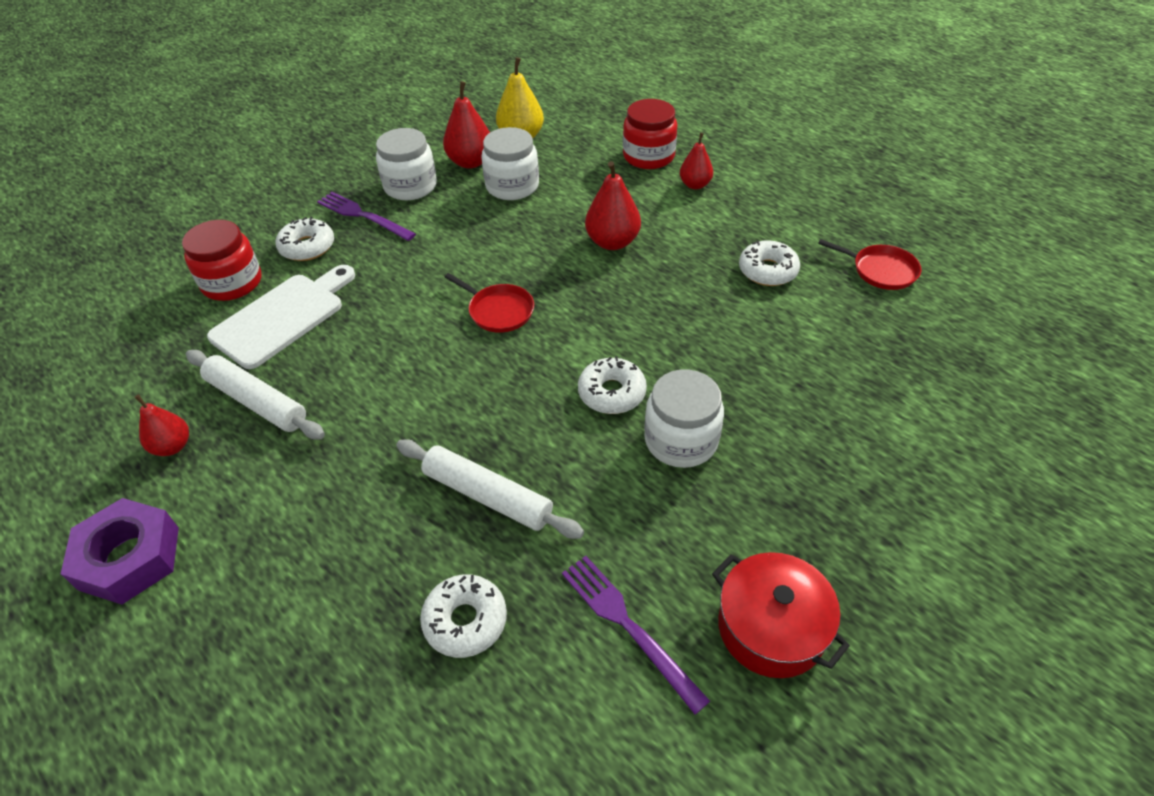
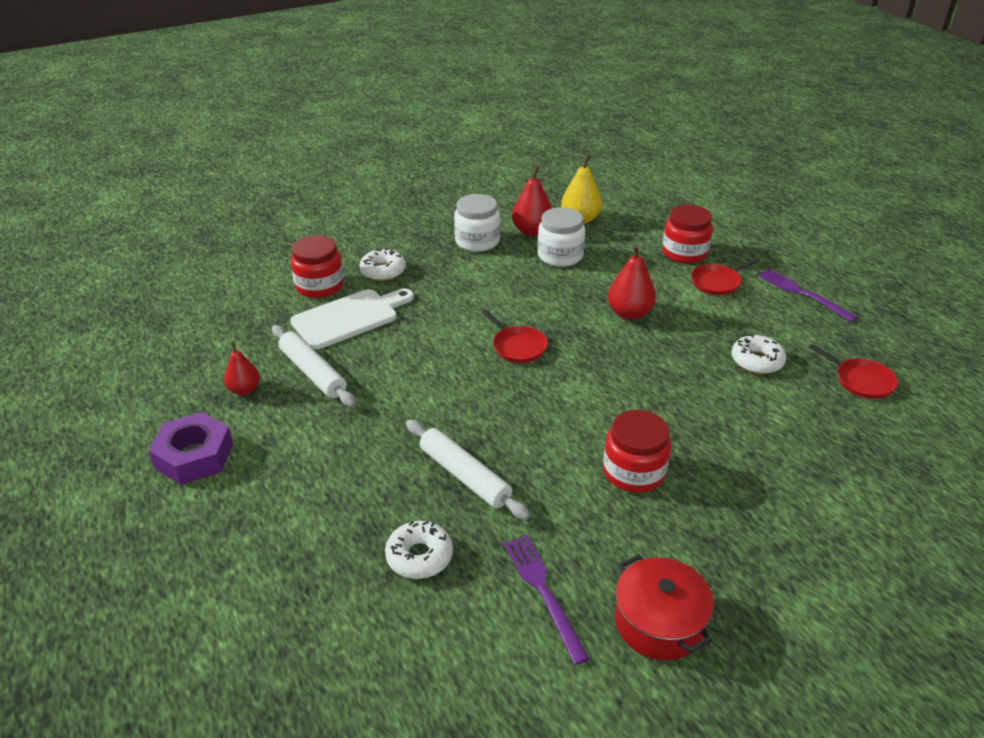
camera: 15 degrees right, 10 degrees down
(363, 216) = (433, 256): purple fork -> purple fork (802, 293)
(612, 393) = (588, 425): white donut -> none
(681, 440) = (633, 472): white jar -> red jar
(695, 185) = (717, 282): red pear -> red pan

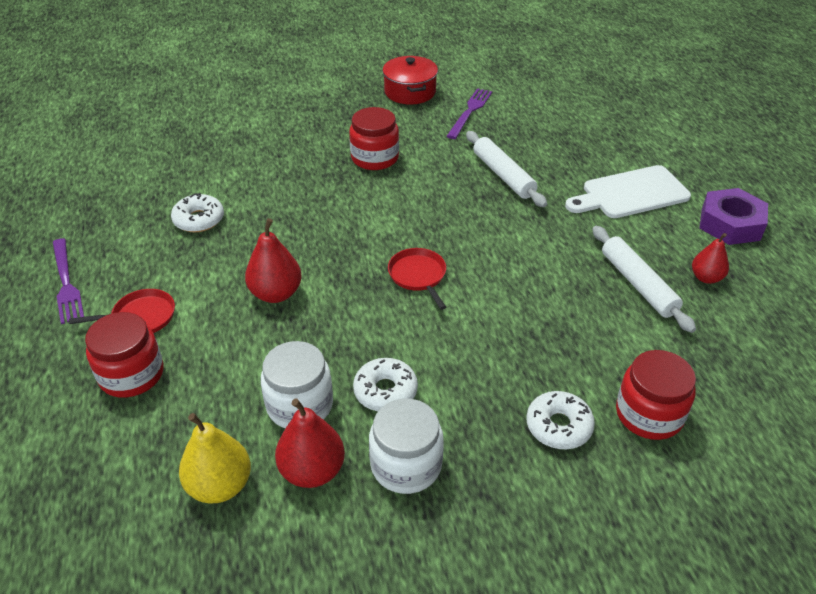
camera: 165 degrees left, 5 degrees up
(349, 318) = (603, 350): white cutting board -> white cutting board (630, 193)
(419, 556) = (544, 137): white donut -> white donut (385, 391)
(543, 592) = (470, 112): purple fork -> purple fork turned 150 degrees counterclockwise
(861, 381) = (131, 188): red pan -> none

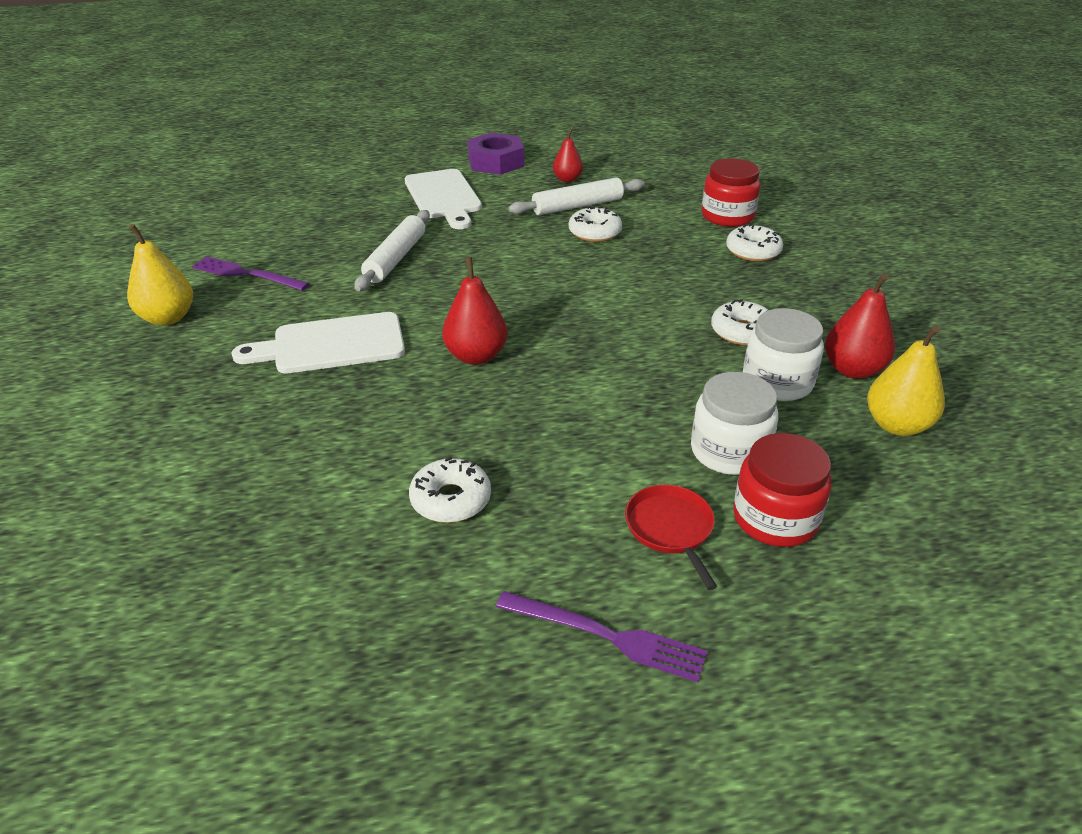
camera: 90 degrees left, 5 degrees down
(66, 283) = (606, 636): purple fork -> purple fork turned 45 degrees clockwise
(276, 293) = (610, 410): red pear -> red pear (476, 356)
(375, 158) = (331, 344): red jar -> white cutting board
(406, 465) = (823, 320): white jar -> white jar (729, 451)
(410, 92) = (168, 318): red pot -> yellow pear
(418, 276) = (572, 313): red pan -> none
(503, 175) = (395, 258): white rolling pin -> white rolling pin turned 45 degrees counterclockwise
(578, 295) = (595, 232): none -> white donut

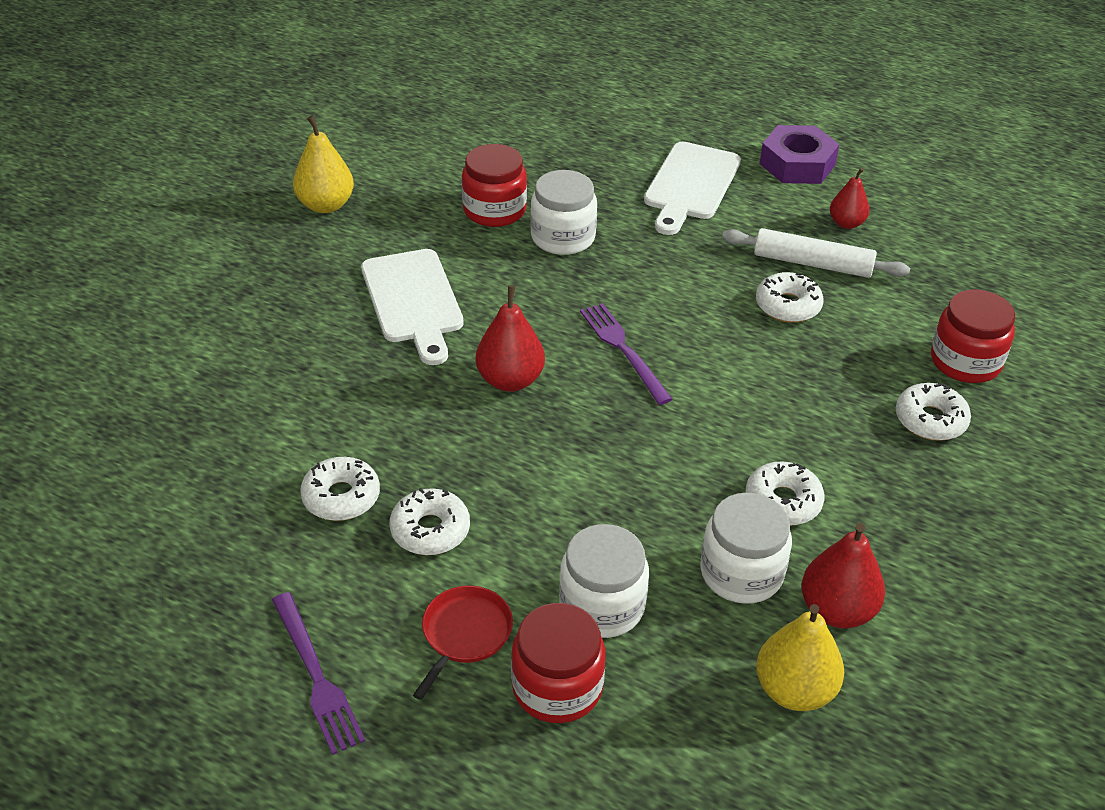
camera: 40 degrees right, 5 degrees up
(246, 274) = (426, 190): purple fork -> purple fork (623, 350)
(321, 264) = (494, 210): none -> red jar
(331, 344) = (413, 301): white cutting board -> white cutting board turned 135 degrees counterclockwise
(395, 258) = (563, 237): white rolling pin -> white jar
(551, 479) = (430, 530): none -> white donut

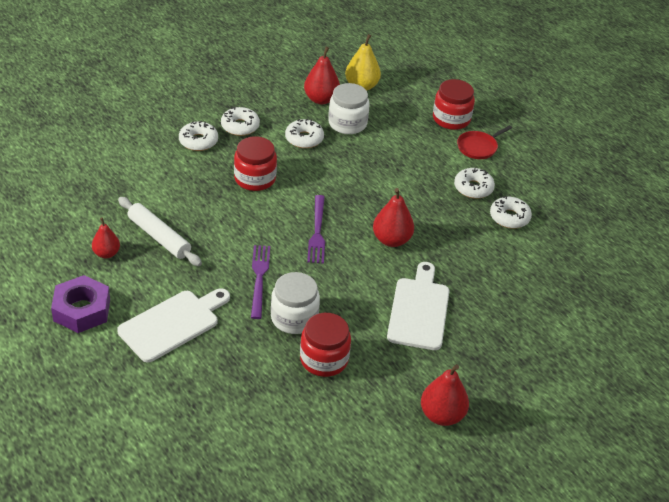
camera: 155 degrees left, 0 degrees up
(316, 676) = (546, 156): purple fork -> purple fork (259, 278)
(326, 205) = (442, 415): yellow pear -> red pear
(602, 605) = (415, 135): white jar -> none
(788, 306) = (202, 219): white donut -> white donut (240, 126)
(965, 361) = (146, 157): red jar -> red jar (255, 179)

